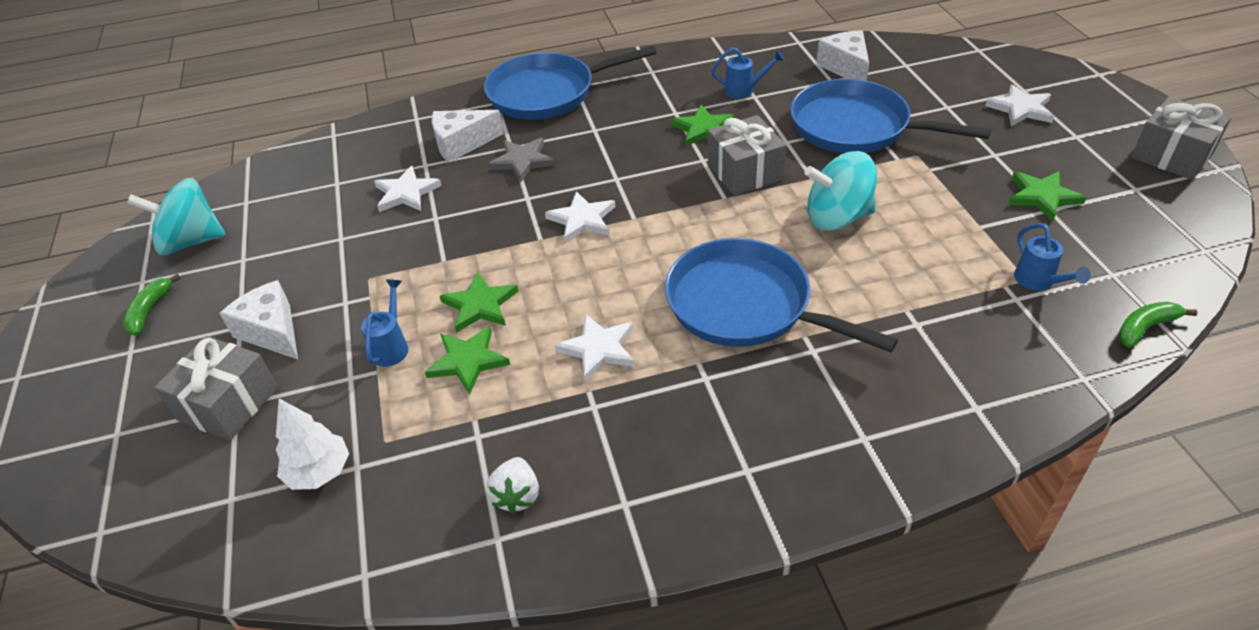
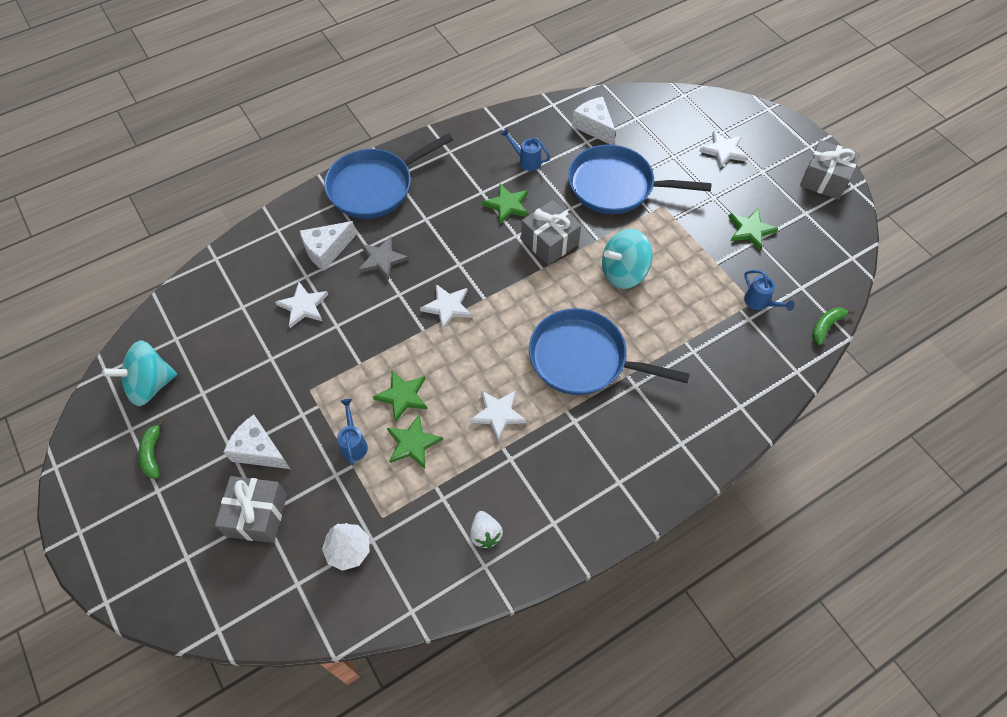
camera: 20 degrees left, 15 degrees up
(744, 90) = (526, 161): blue watering can -> blue watering can turned 135 degrees counterclockwise

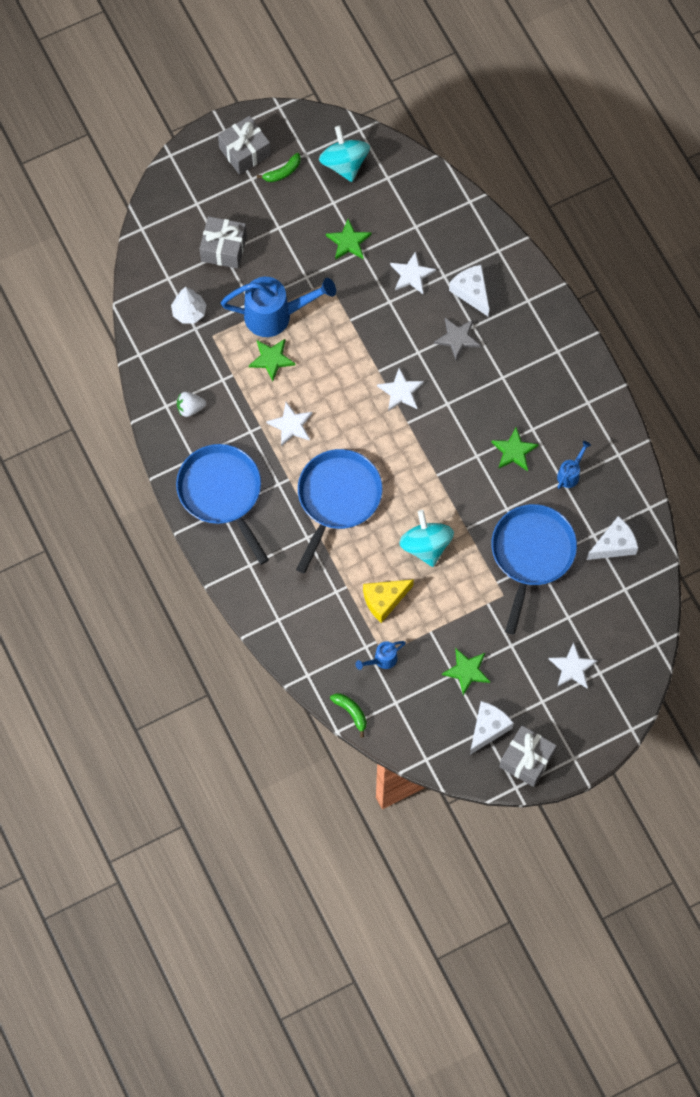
camera: 95 degrees right, 10 degrees up
(152, 454) = (282, 172): green banana -> green banana turned 150 degrees clockwise
(259, 450) = (277, 247): white cheese -> white cheese (488, 728)
(354, 443) = (276, 315): blue watering can -> blue watering can, size x2.12
(374, 187) = (545, 333): blue pan -> blue pan (222, 493)
(402, 396) = (315, 352): green star -> green star (348, 242)
(549, 242) = (466, 484): grey gift -> grey gift (245, 151)
(693, 305) = (384, 600): none -> yellow cheese

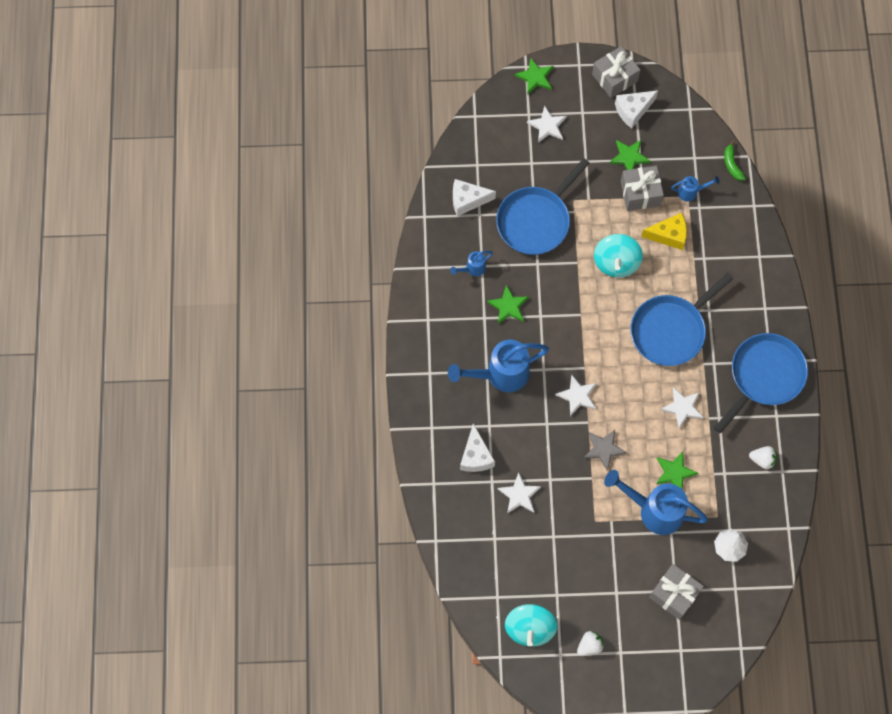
camera: 155 degrees left, 0 degrees up
(222, 493) = (764, 376): blue pan -> blue pan turned 135 degrees counterclockwise
(245, 151) = (615, 683): grey gift -> grey gift (640, 193)
(282, 172) = (589, 646): green banana -> white strawberry
(348, 242) = (560, 550): green star -> green star (535, 77)
(457, 338) = (508, 421): grey star -> grey star (604, 449)
(487, 379) = (500, 374): none -> blue watering can

